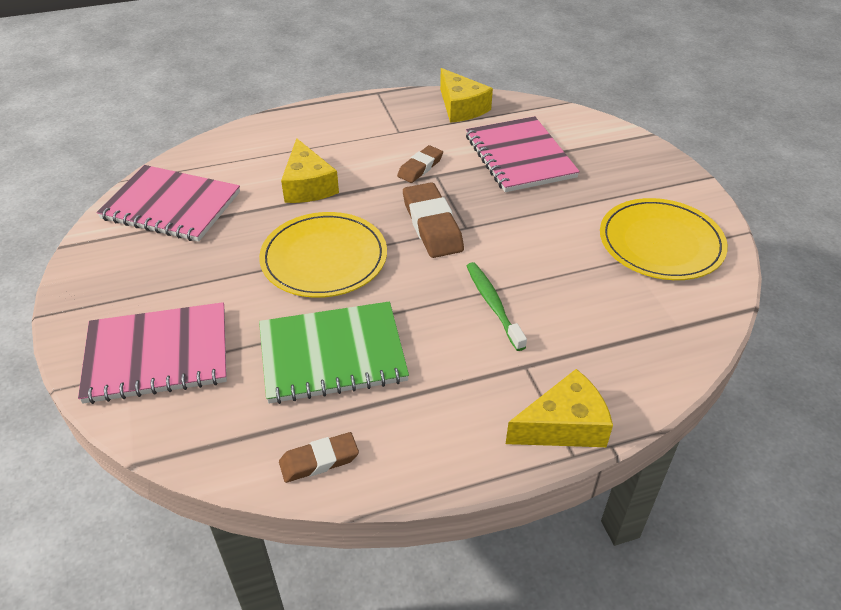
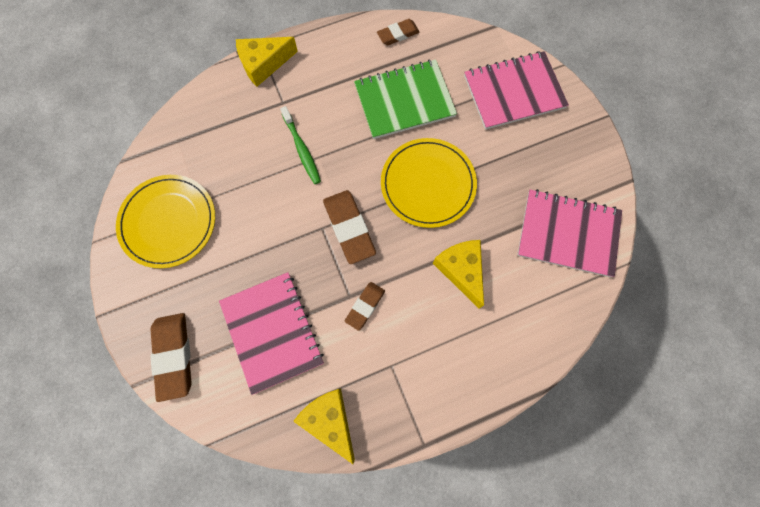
camera: 175 degrees right, 30 degrees up
(619, 147) = (174, 356): none -> brown eraser

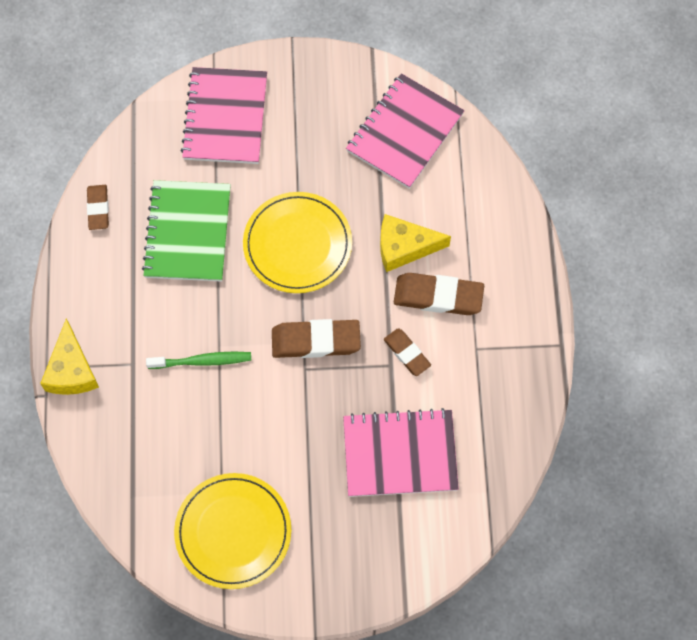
camera: 70 degrees left, 5 degrees down
(174, 356) = (389, 562): brown eraser -> brown eraser (438, 296)
(329, 420) = (508, 424): yellow cheese -> none

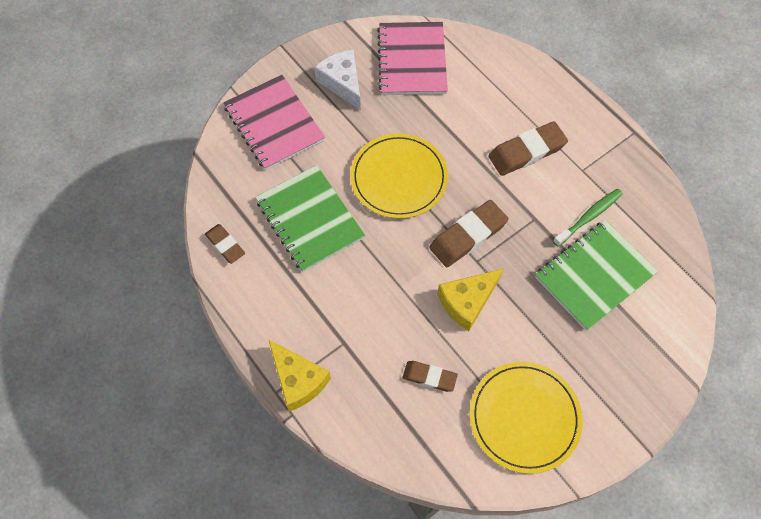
camera: 35 degrees left, 5 degrees down
(202, 361) = (396, 305): green toothbrush -> green toothbrush (589, 217)
(319, 115) = (342, 83): none -> white cheese
(400, 454) = (594, 275): pink notebook -> green notebook
(404, 247) = (475, 134): yellow cheese -> yellow cheese (467, 302)
(407, 353) = (538, 203): brown eraser -> brown eraser (429, 377)

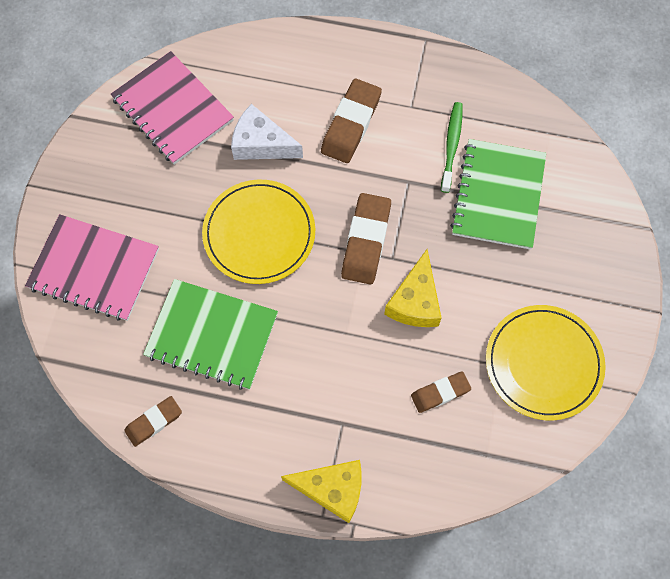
camera: 40 degrees left, 5 degrees up
(225, 245) = (154, 422): brown eraser -> brown eraser turned 45 degrees counterclockwise
(342, 83) = (125, 180): white cheese -> white cheese (261, 144)

